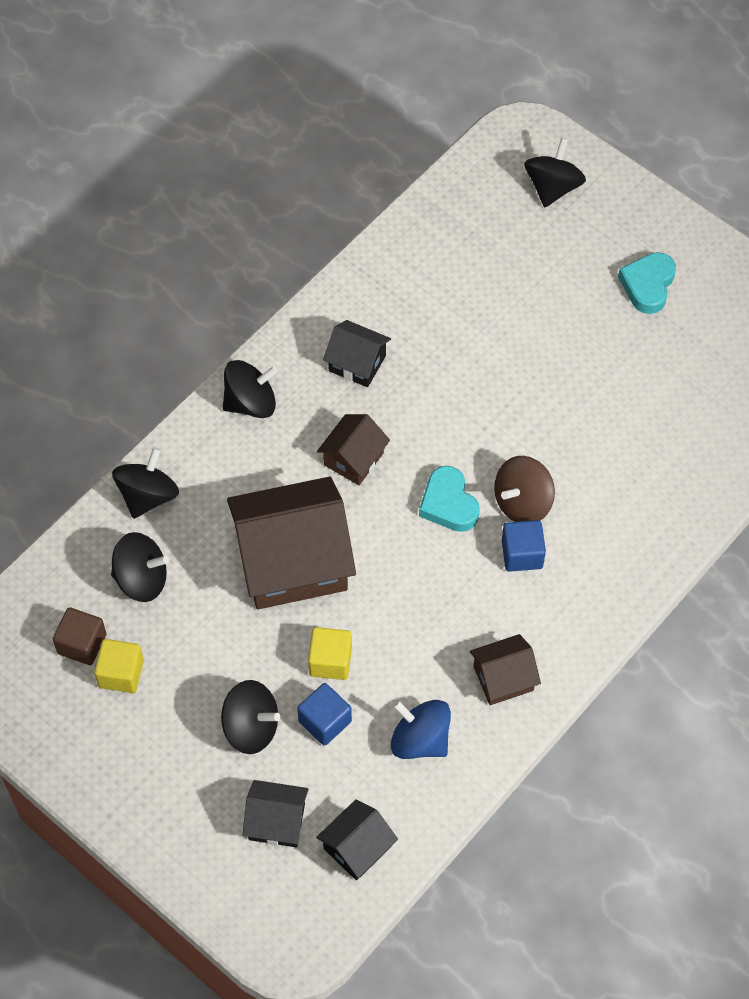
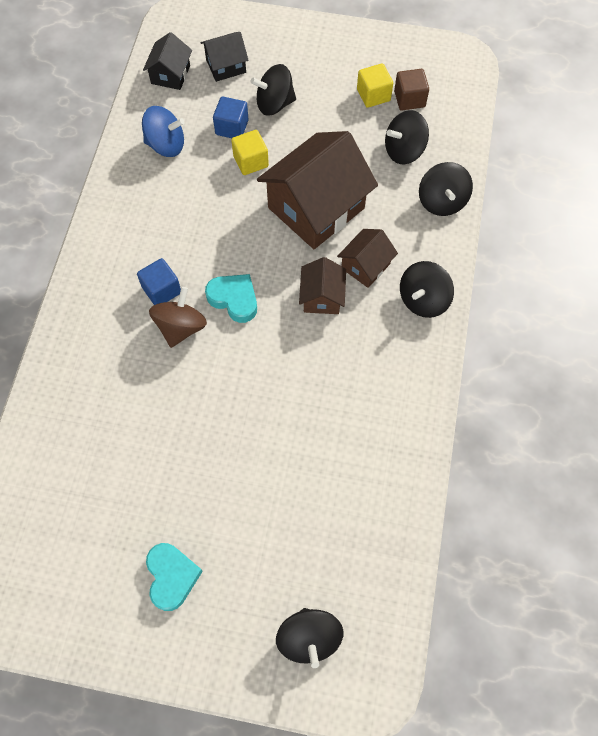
camera: 150 degrees right, 5 degrees up
(357, 363) = (368, 371): black house -> none
(503, 678) = (132, 204): brown house -> brown house (365, 266)

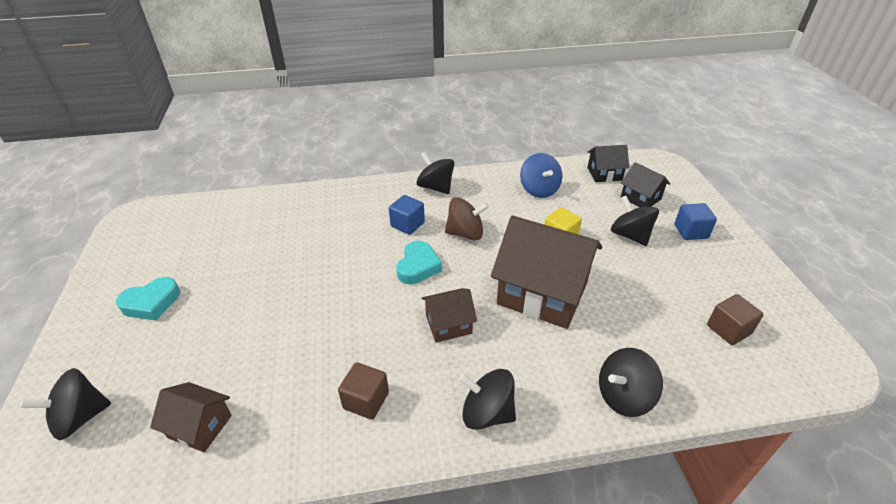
camera: 70 degrees right, 25 degrees down
(181, 327) = (378, 244): brown spinning top -> brown spinning top (465, 233)
(232, 127) = (584, 218): blue cube -> blue cube (690, 231)
(365, 266) = (501, 349): brown house -> brown house (200, 426)
(373, 95) = (704, 299): yellow cube -> none
(379, 386) = (366, 400): none -> brown cube
(404, 151) = (661, 343): black spinning top -> black spinning top (436, 187)

